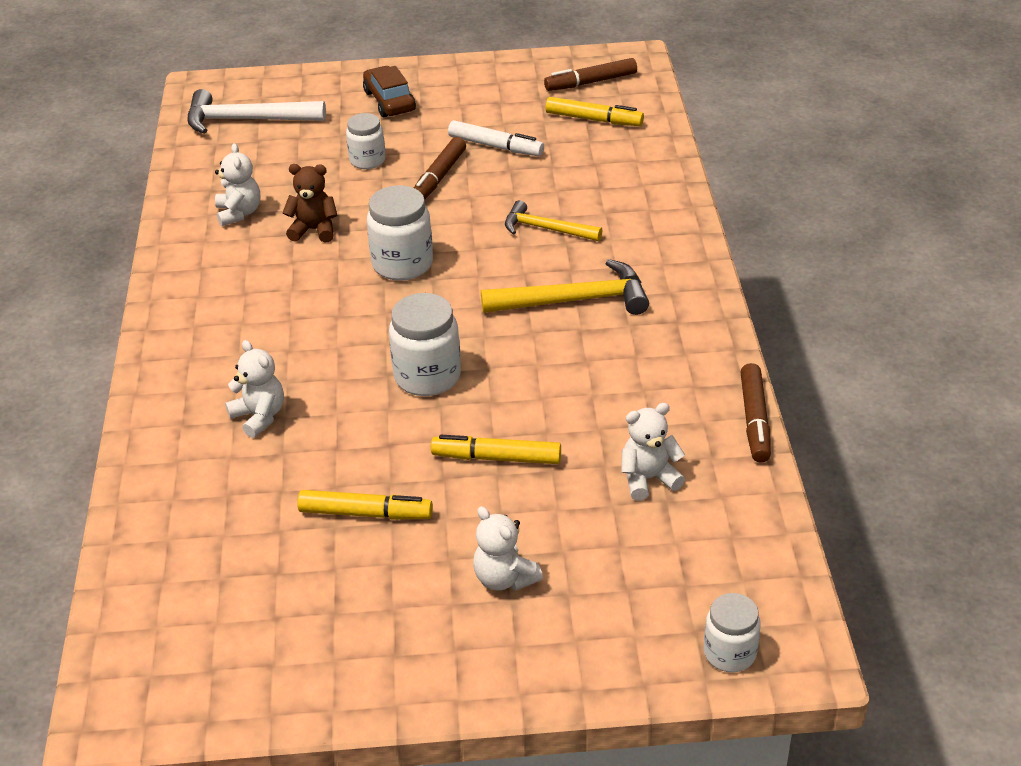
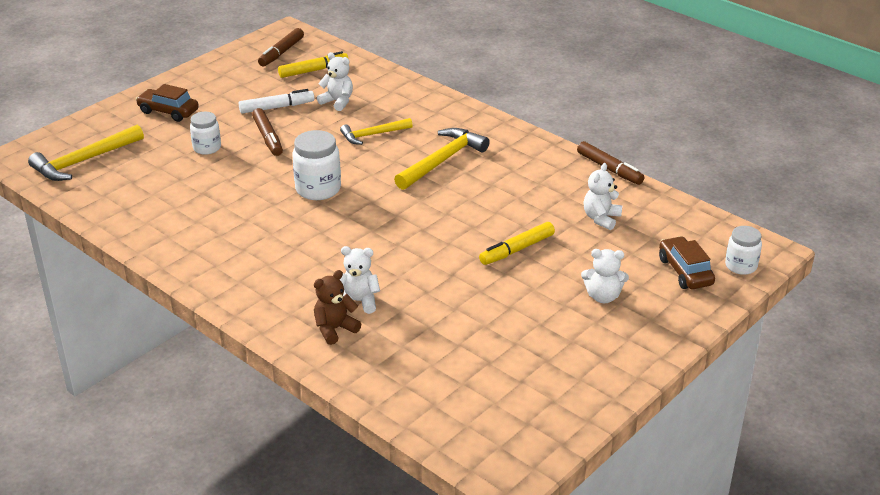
camera: 45 degrees left, 5 degrees down
(239, 213) = (167, 212): white teddy bear -> white teddy bear (337, 102)
(247, 120) = (83, 161): white hammer -> yellow hammer
(314, 230) = (233, 198): brown teddy bear -> brown teddy bear (335, 329)
(365, 513) = (491, 310): yellow marker -> none
(427, 376) = (421, 234): white jar -> none
(647, 612) = (685, 271): none -> brown car

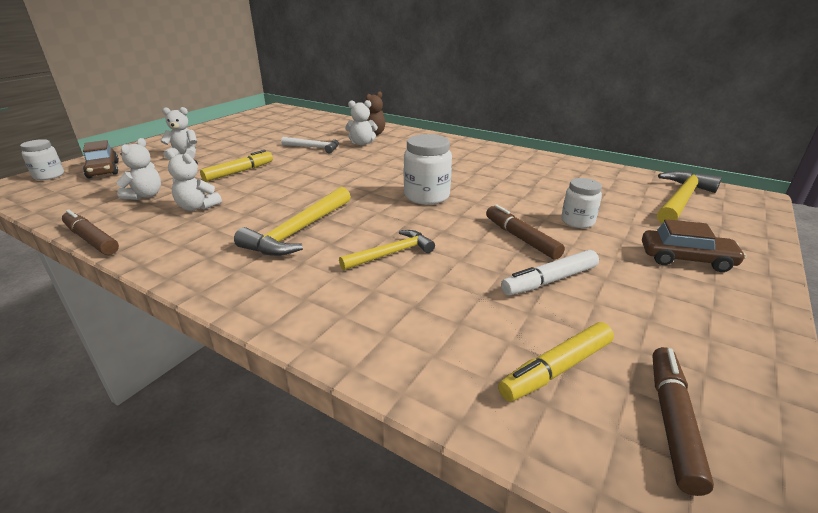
camera: 170 degrees right, 5 degrees down
(337, 102) = (466, 300): white teddy bear -> white teddy bear (197, 207)
(427, 297) = (314, 148): none -> white hammer

